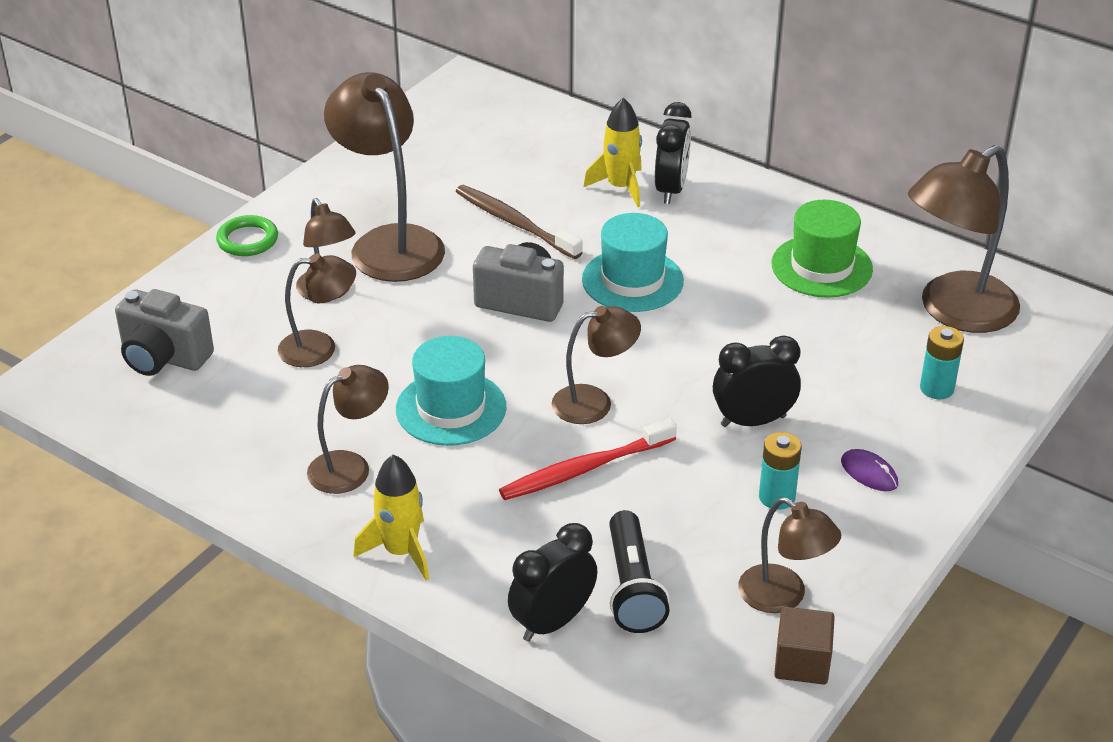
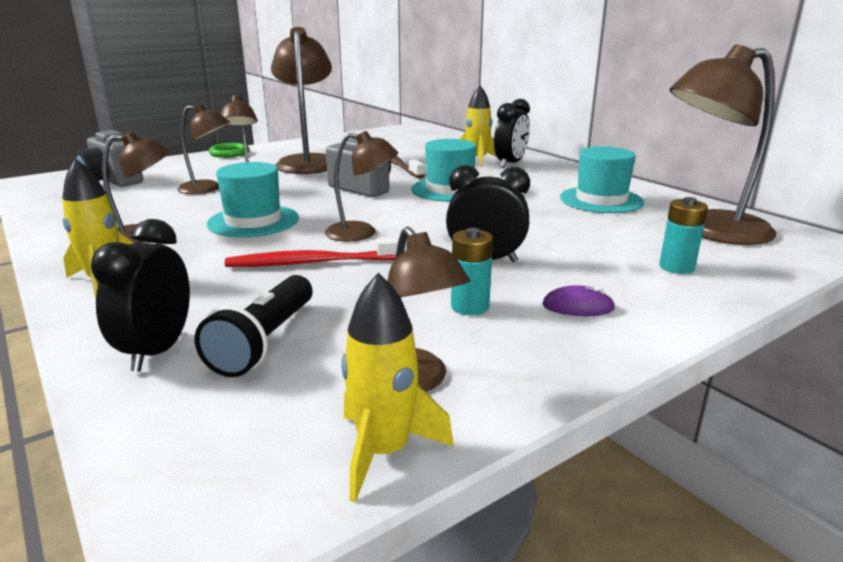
camera: 20 degrees right, 15 degrees down
(552, 622) = (157, 351): black clock -> black clock turned 60 degrees counterclockwise
(802, 662) = (384, 451): brown cube -> yellow rocket
(821, 266) = (601, 200): green hat -> turquoise hat
(869, 473) = (578, 307): purple mouse -> purple mouse turned 60 degrees counterclockwise

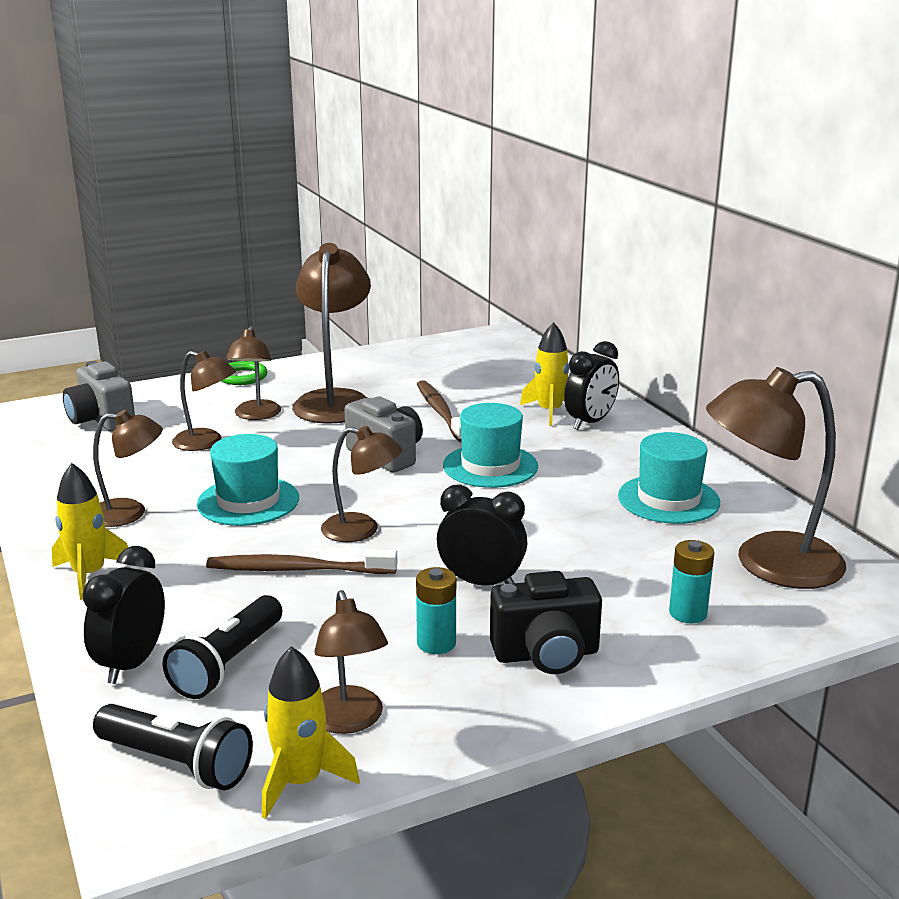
camera: 10 degrees right, 0 degrees up
(226, 448) = (177, 763): none -> black flashlight
(312, 263) = (297, 569): red toothbrush -> brown toothbrush
(578, 307) = (546, 655): purple mouse -> black camera

